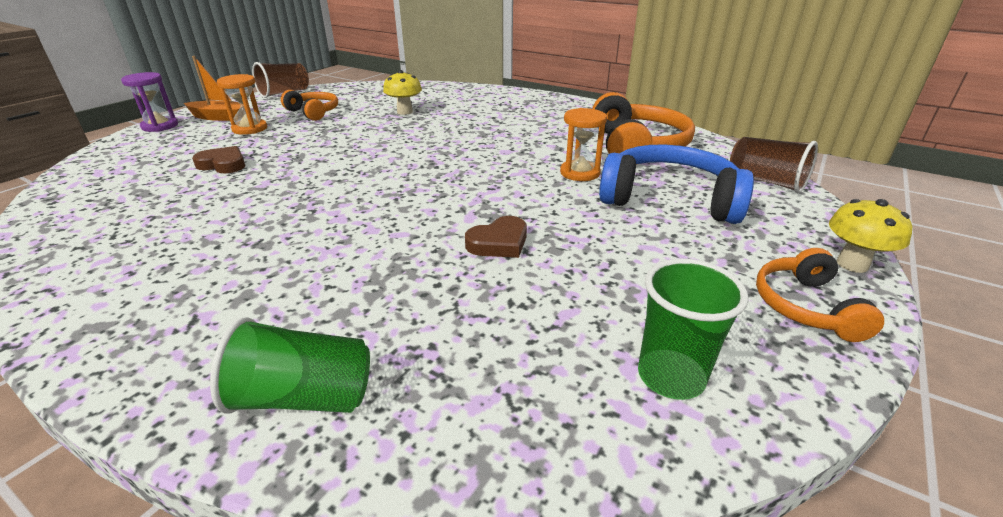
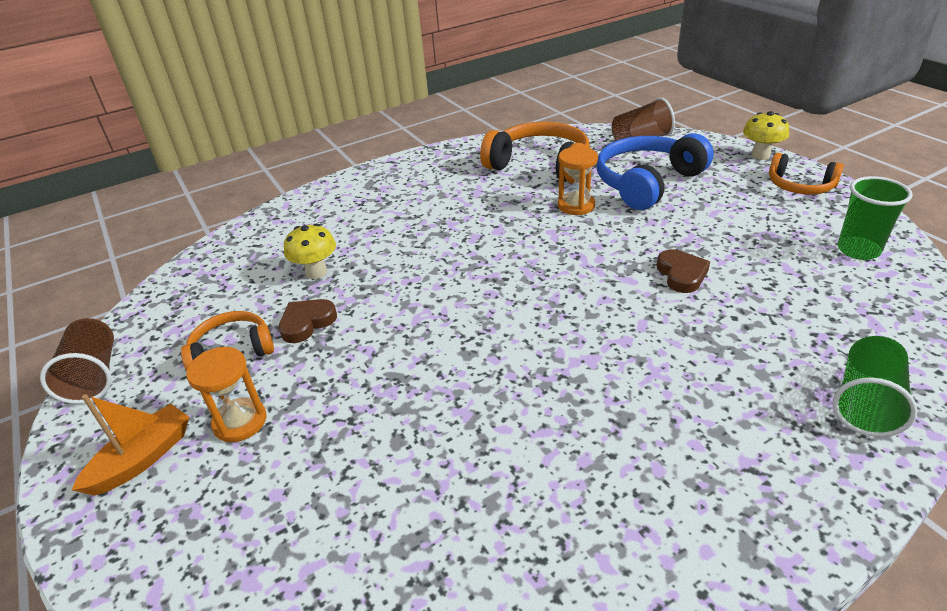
camera: 60 degrees left, 5 degrees up
(160, 126) = (106, 543): purple hourglass -> none
(223, 164) = (368, 452): brown heart -> brown heart (307, 323)

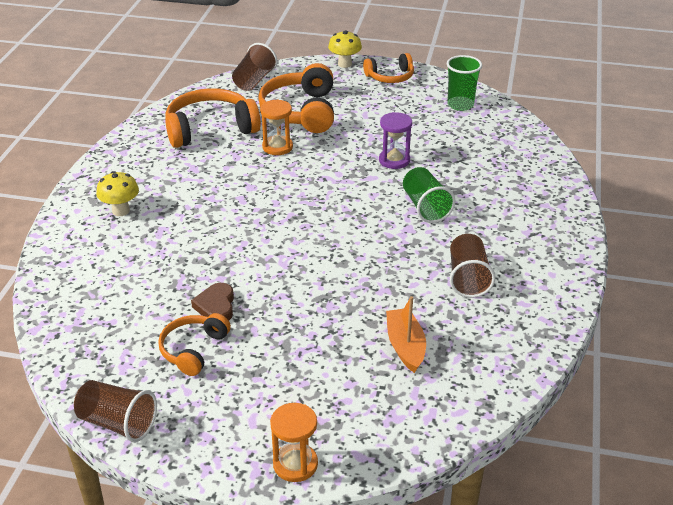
camera: 50 degrees left, 0 degrees up
(142, 458) = (244, 426): orange boat -> orange boat (405, 346)
(240, 422) = (270, 373): orange hourglass -> orange hourglass (295, 464)
(316, 272) = (166, 277): yellow mushroom -> yellow mushroom (121, 211)
(577, 468) = (468, 278): none -> brown cup
(647, 182) = (300, 111): blue headphones -> orange headphones
(681, 274) = (394, 160): brown heart -> purple hourglass
(866, 402) = (541, 180): green cup -> green cup (425, 207)

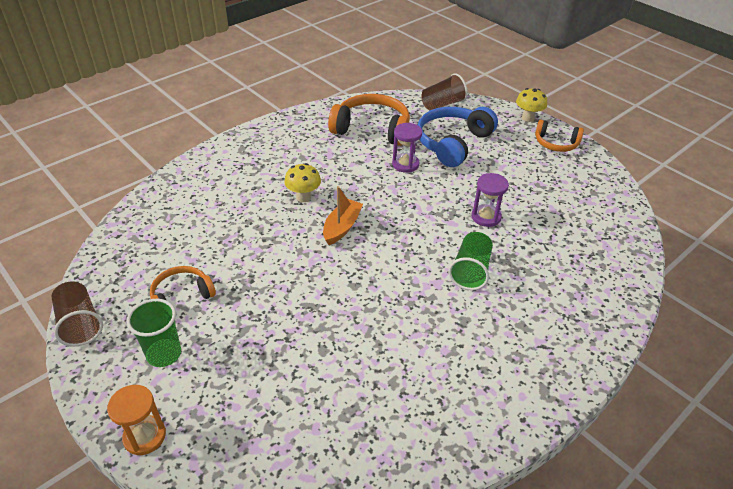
camera: 35 degrees right, 5 degrees up
(121, 211) = (250, 164): yellow mushroom -> yellow mushroom (303, 197)
(216, 306) = (231, 270): brown heart -> none
(277, 147) = (405, 164): orange hourglass -> purple hourglass
(300, 111) = (452, 143): orange headphones -> blue headphones
(405, 346) = (327, 387): orange boat -> orange boat (342, 227)
(460, 105) = (595, 193): green cup -> green cup (164, 354)
(468, 278) = (441, 356): brown cup -> none

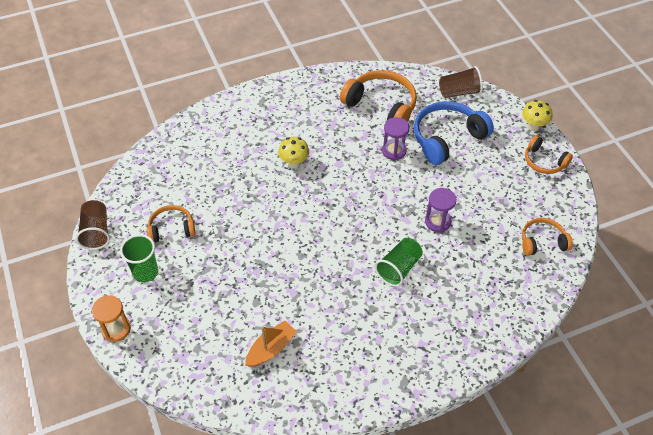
camera: 20 degrees right, 10 degrees up
(342, 227) = (313, 200): orange boat -> orange boat (271, 349)
(599, 210) = (542, 241): none -> orange headphones

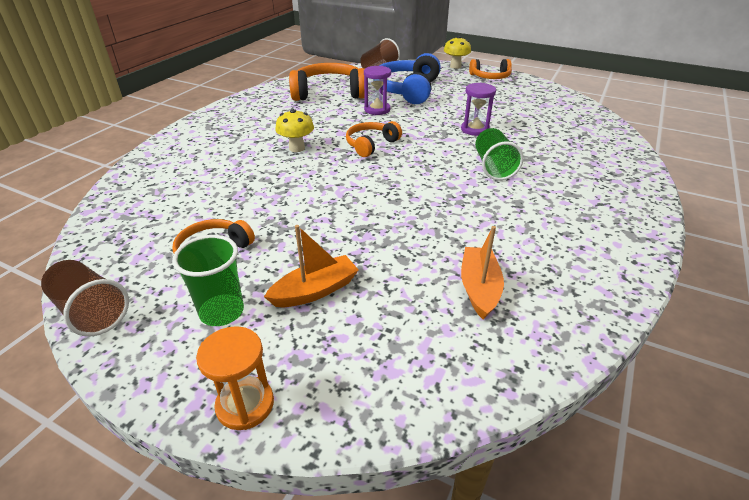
camera: 40 degrees left, 15 degrees down
(195, 290) = (315, 291): none -> orange boat
(542, 241) = (559, 109): orange headphones -> orange headphones (371, 145)

